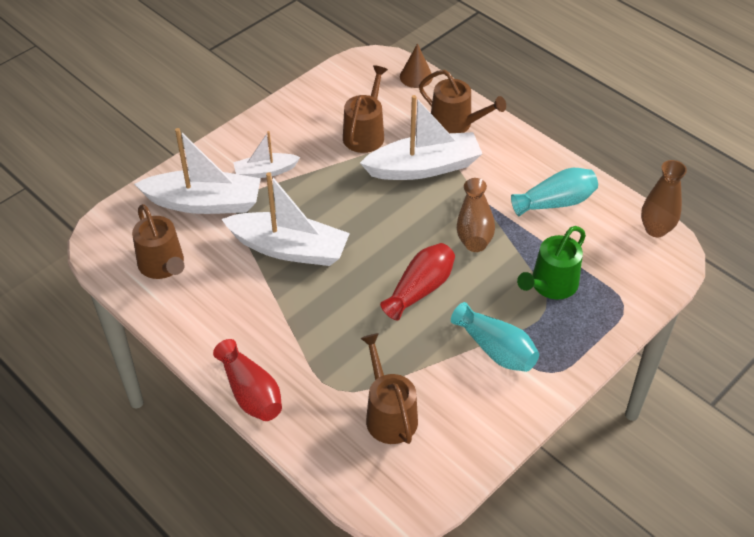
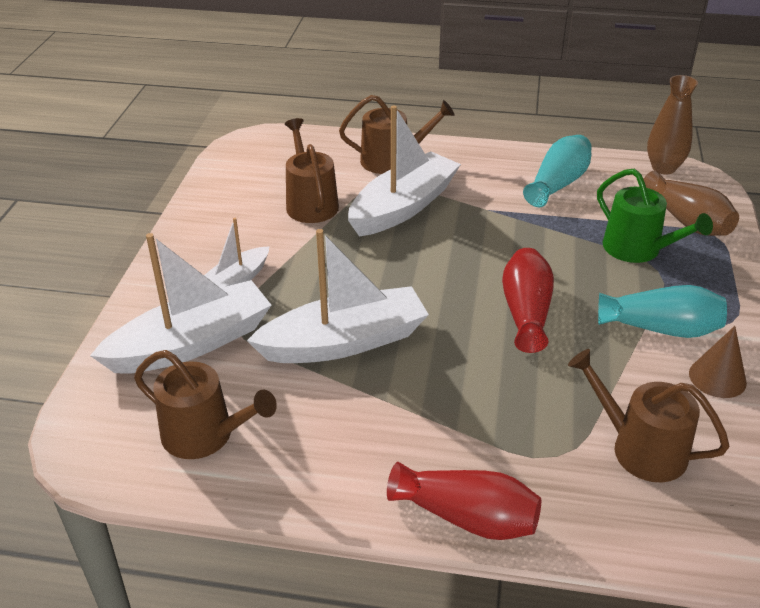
camera: 35 degrees left, 10 degrees down
(416, 77) = (309, 139): brown cone -> brown cone (717, 378)
(474, 228) = (512, 235): brown vase -> brown vase (687, 221)
(551, 285) = (637, 249): green watering can -> green watering can turned 45 degrees counterclockwise

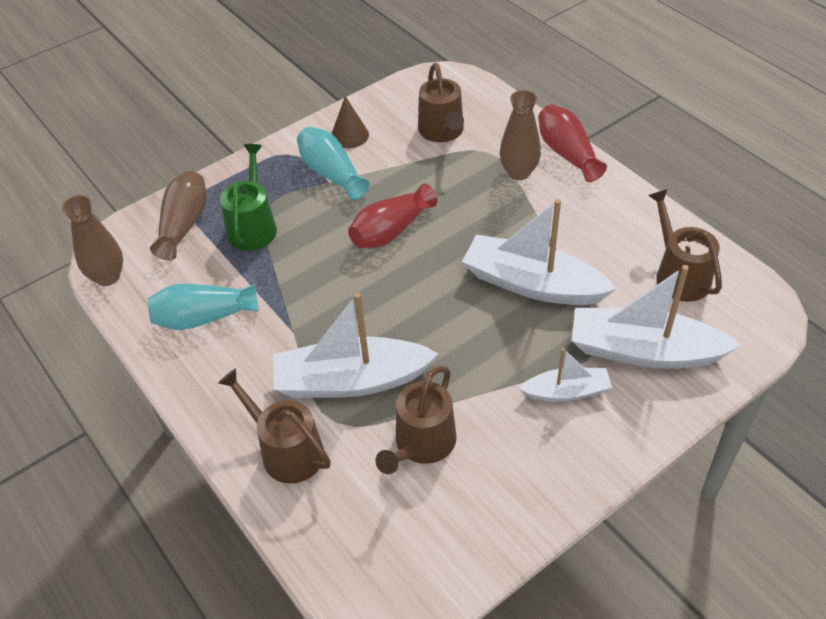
camera: 135 degrees left, 10 degrees up
(491, 451) = (518, 172): none -> brown vase

